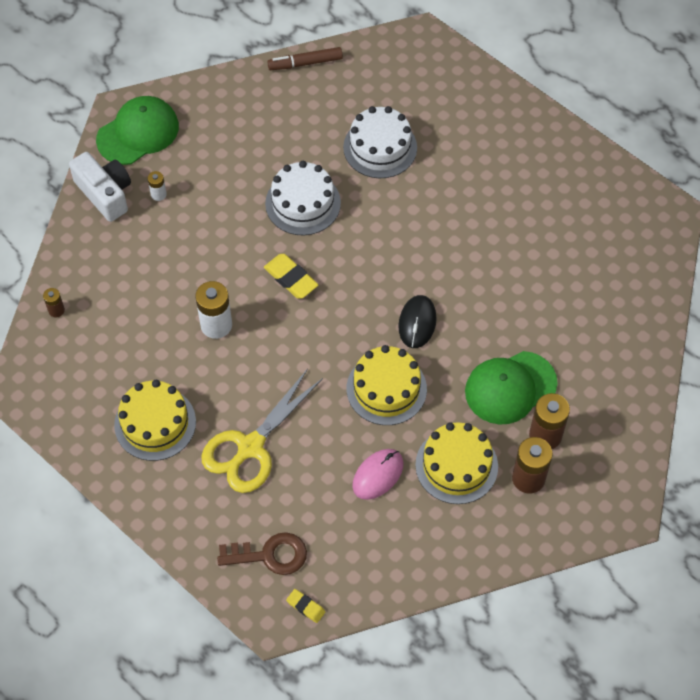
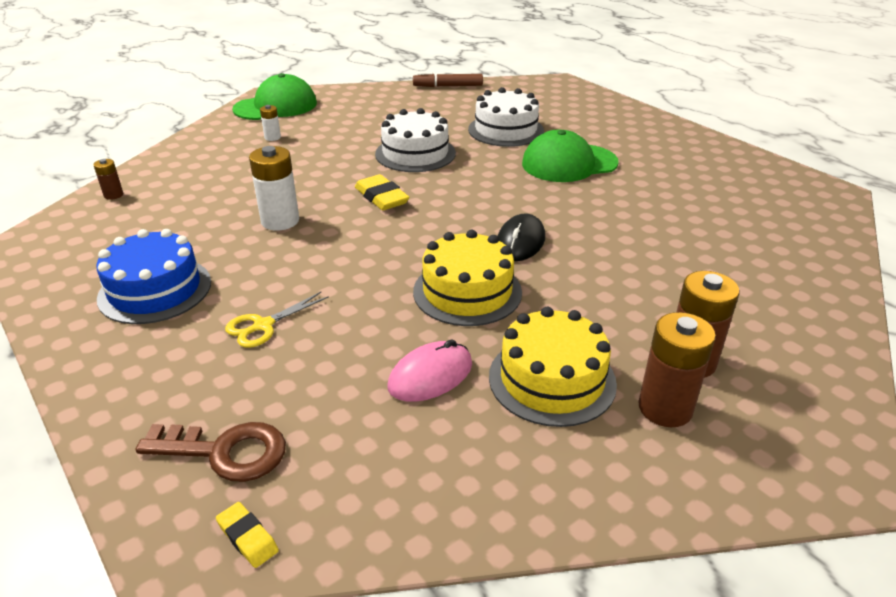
camera: 10 degrees right, 25 degrees down
(105, 193) = (221, 133): white camera -> none
(155, 423) = (155, 290): yellow cake -> blue cake
(250, 447) = (263, 325): yellow scissors -> yellow scissors, size x0.51
(510, 388) = (638, 308): green cap -> green cap (569, 163)

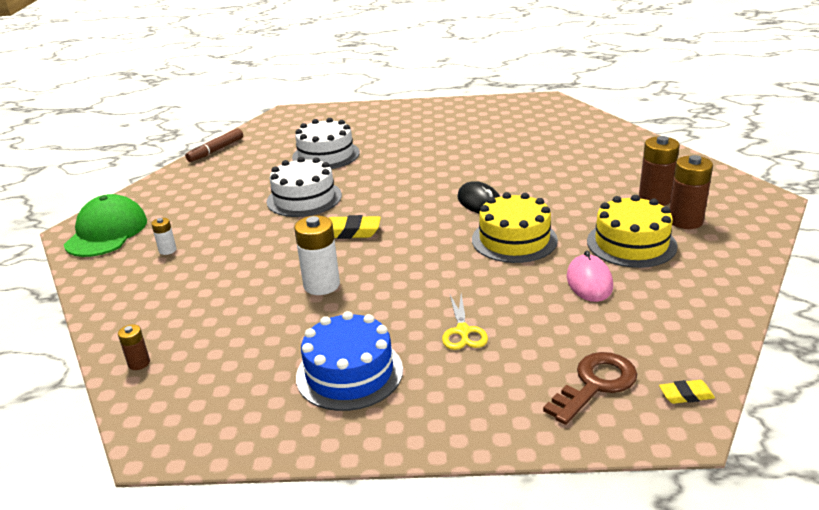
camera: 50 degrees left, 5 degrees down
(569, 163) = (407, 152): green cap -> none

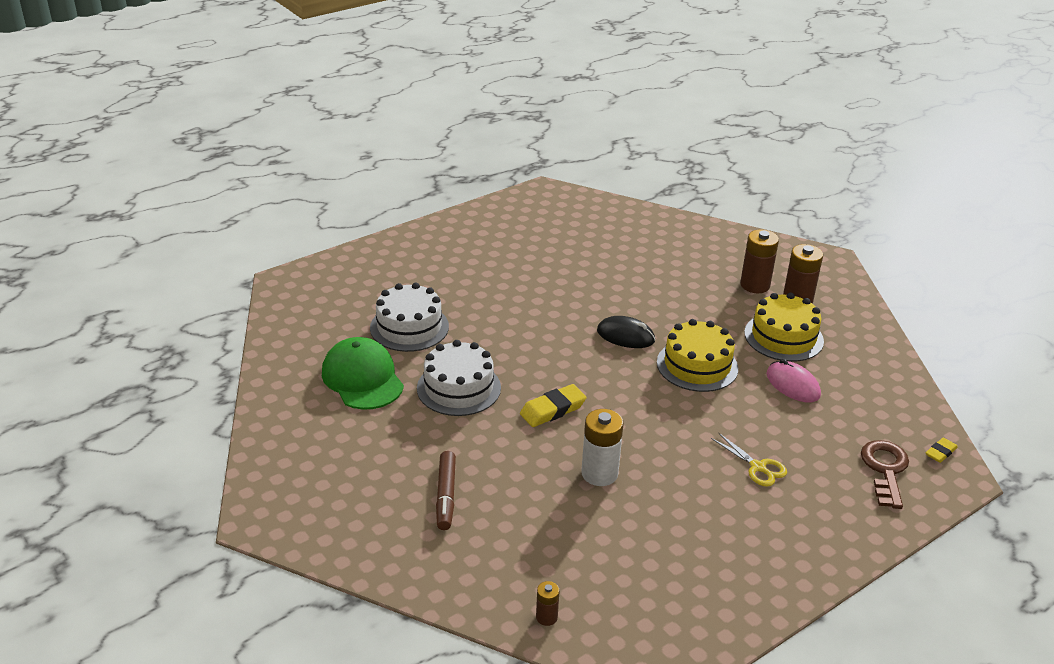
camera: 40 degrees left, 5 degrees up
(106, 232) = (300, 507): green cap -> green cap (362, 378)
(167, 250) = (402, 499): white battery -> none
(216, 150) = (272, 360): brown marker -> brown marker (446, 495)
(349, 373) = (722, 540): blue cake -> none

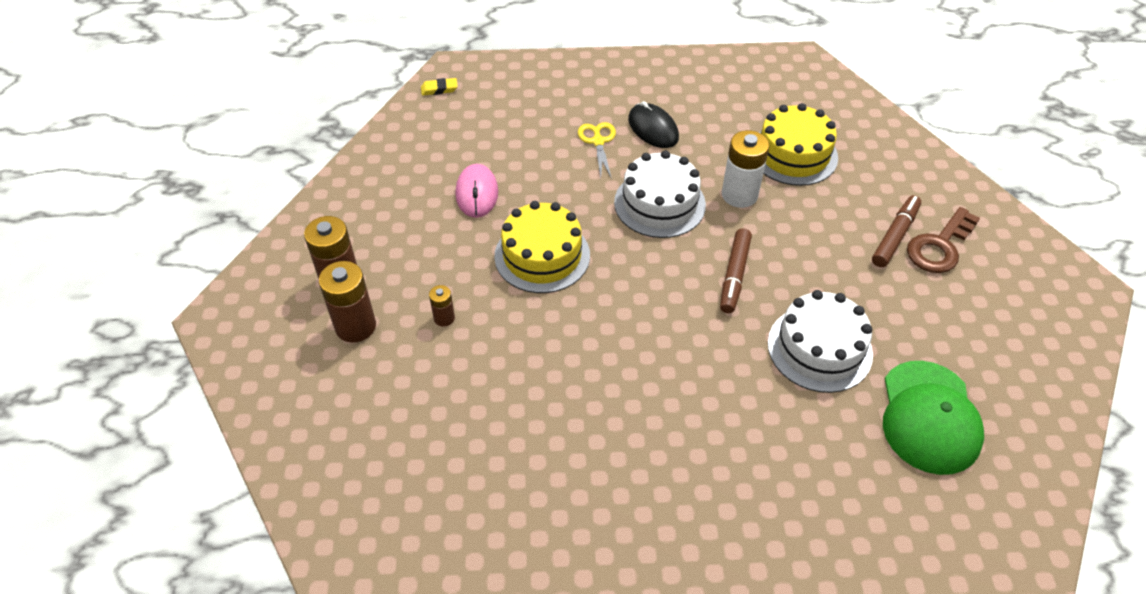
camera: 145 degrees left, 15 degrees up
(409, 327) = (834, 476): white cake -> white cake (659, 203)
(546, 617) = (862, 116): brown battery -> brown battery (444, 318)
(553, 410) = (734, 275): yellow eraser -> brown marker
(625, 336) = (579, 328): black mouse -> black mouse (653, 128)
(783, 337) = (416, 245): yellow cake -> yellow cake (793, 154)
(885, 470) = (500, 97): brown key -> brown key (940, 246)

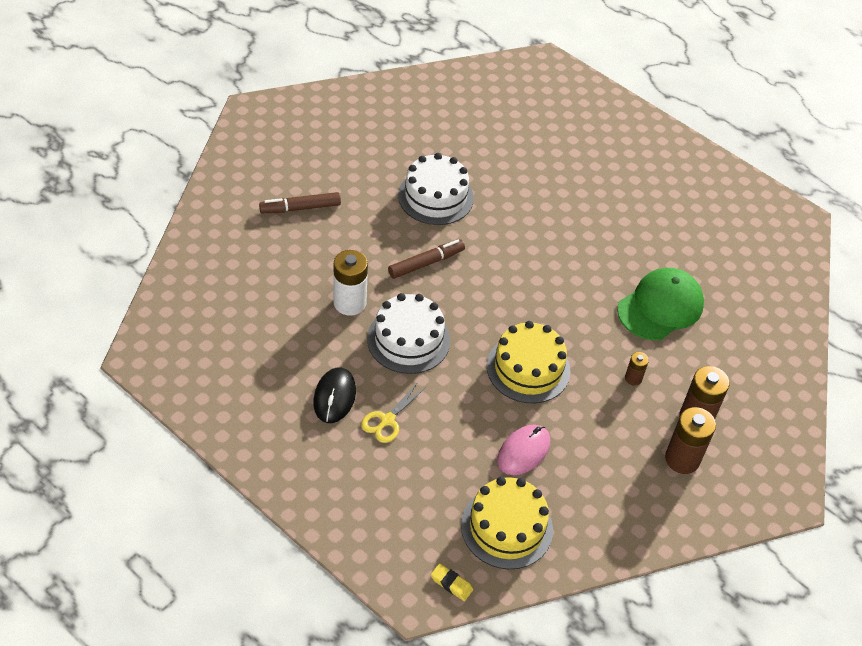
camera: 140 degrees left, 0 degrees up
(793, 154) = (272, 298): yellow cake -> yellow cake (507, 527)
(929, 417) = (429, 135): green cap -> green cap (660, 307)
(940, 246) = (286, 184): brown key -> none

